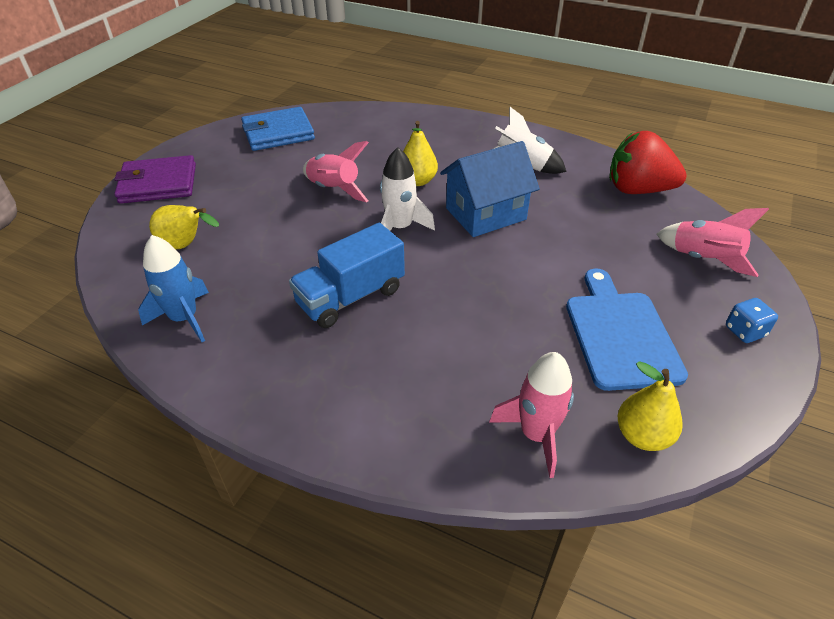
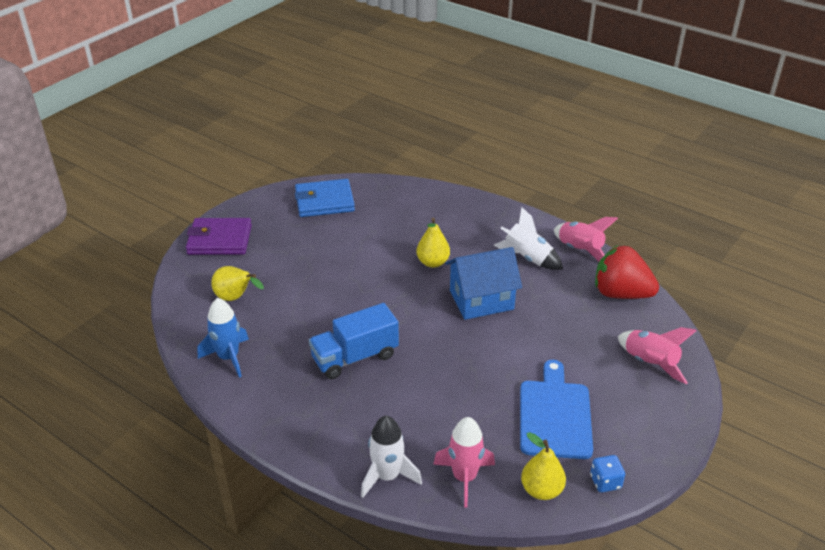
camera: 10 degrees right, 5 degrees down
(334, 189) = (361, 262): pink rocket -> pink rocket (580, 250)
(400, 228) = (407, 304): white rocket -> white rocket (387, 476)
(745, 331) = (655, 426): blue dice -> blue dice (605, 482)

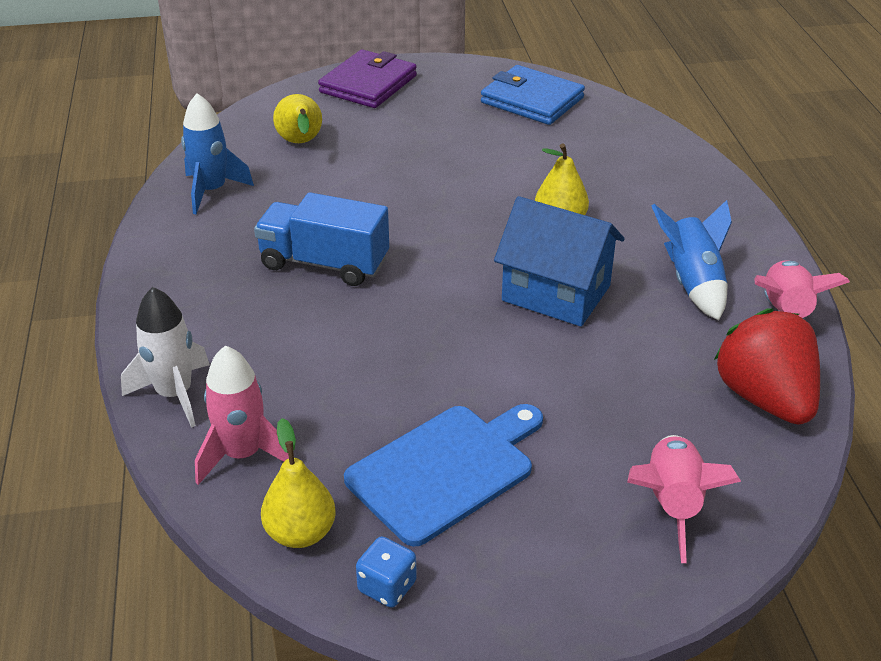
camera: 45 degrees right, 0 degrees up
(220, 240) = (368, 84): purple wallet -> purple wallet turned 75 degrees clockwise
(527, 258) = (692, 283): white rocket -> blue rocket

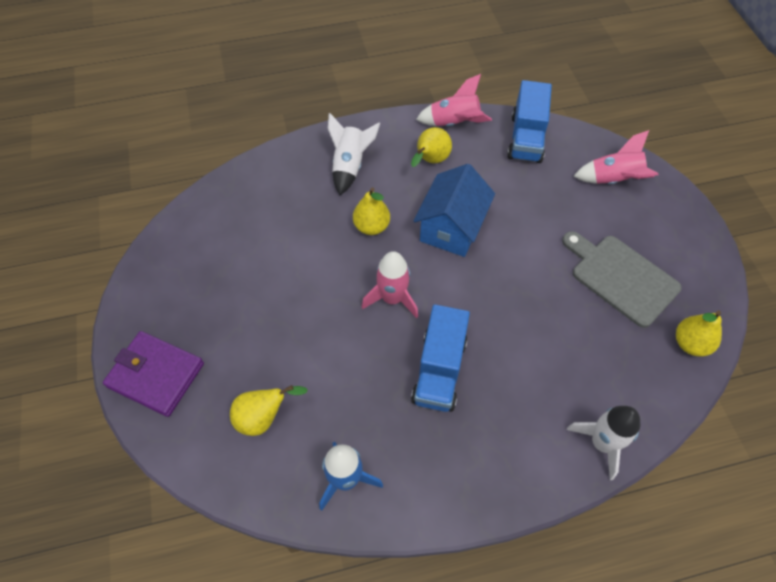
camera: 95 degrees left, 20 degrees up
(242, 454) = (642, 387): pink rocket -> pink rocket (392, 298)
(387, 587) = (709, 297): blue dice -> none
(445, 470) = (621, 277): blue cutting board -> grey cutting board
(532, 100) = (196, 246): blue wallet -> none
(672, 208) = (350, 166): none -> white rocket
(692, 283) = (430, 161): blue rocket -> yellow pear
(765, 398) = (526, 138): red strawberry -> blue truck

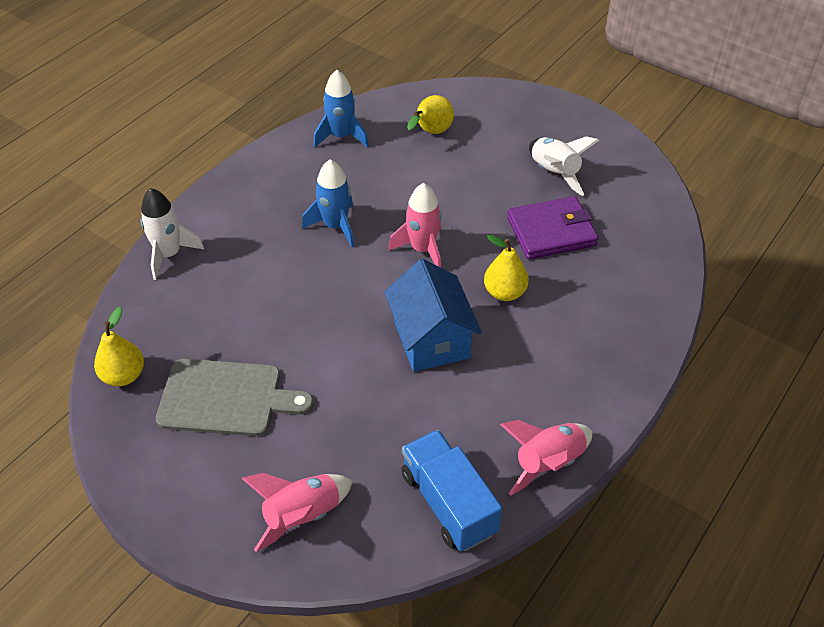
camera: 140 degrees right, 10 degrees down
(156, 375) = (530, 111): purple wallet -> purple wallet (551, 232)
(350, 166) = (593, 334): white rocket -> white rocket (554, 173)
(430, 161) = (523, 395): yellow pear -> none
(439, 370) = (335, 226): blue truck -> blue rocket

